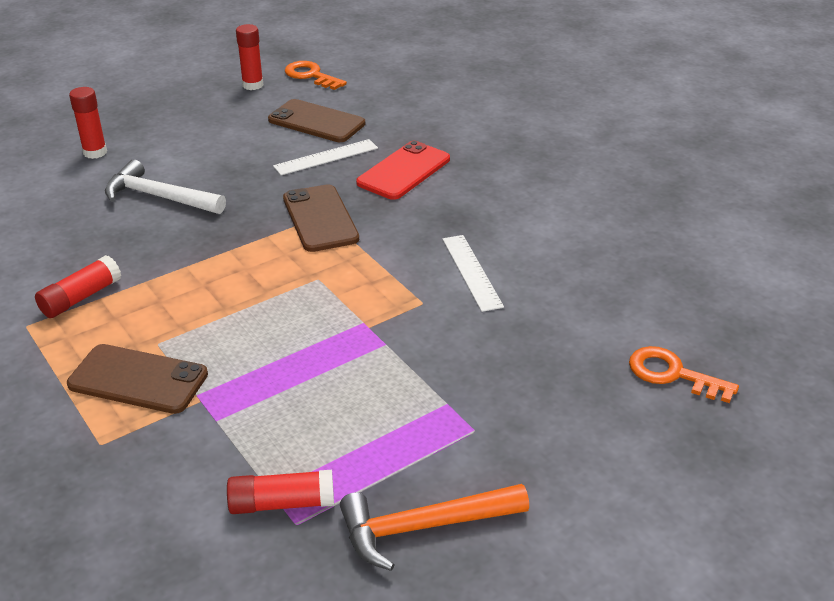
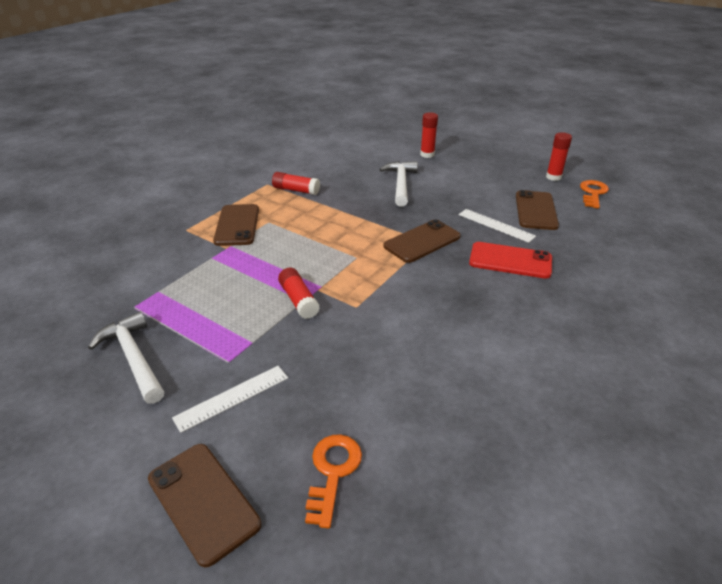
camera: 70 degrees right, 0 degrees up
(282, 503) = (149, 297): red glue stick -> red glue stick (298, 300)
(423, 527) = (134, 358): orange hammer -> white hammer
(472, 272) = (406, 322): white ruler -> white ruler (232, 397)
(687, 475) = (203, 501): none -> brown phone

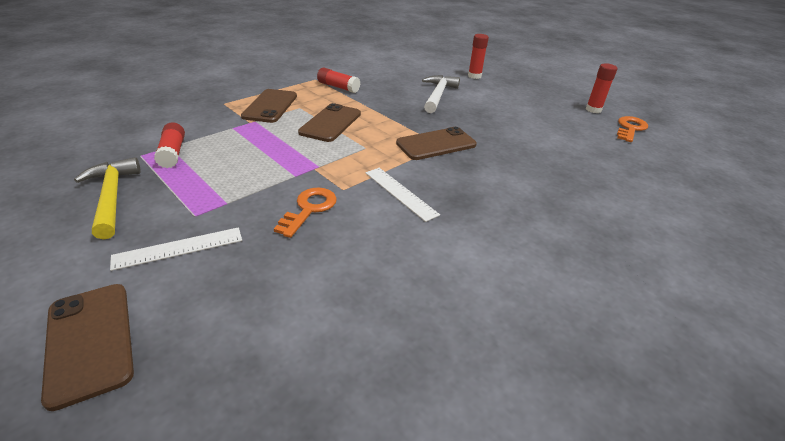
camera: 10 degrees right, 0 degrees up
(134, 358) = (112, 197): white hammer -> yellow hammer
(298, 300) = (291, 174): red glue stick -> red glue stick (173, 153)
(332, 472) = (235, 341): orange key -> orange key (309, 209)
(496, 225) = (517, 141): white ruler -> white ruler (400, 193)
(510, 261) = (519, 174): red phone -> none
(536, 210) = (563, 135): brown phone -> brown phone (330, 123)

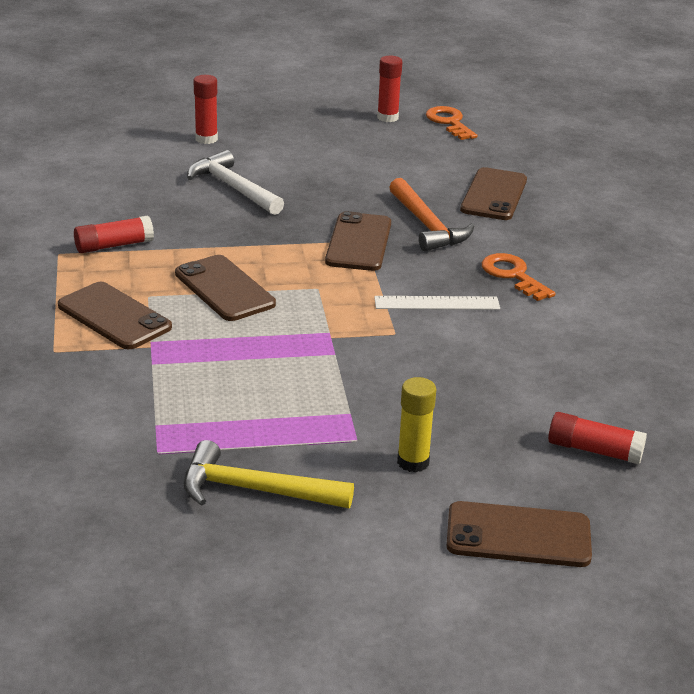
camera: 55 degrees left, 5 degrees down
(173, 153) = (179, 425): red glue stick -> red glue stick (594, 450)
(178, 248) = (413, 462): white ruler -> yellow glue stick
(309, 209) = (414, 365): orange key -> orange key (513, 275)
(492, 159) = (427, 225): none -> orange hammer
(574, 171) = (494, 195): none -> brown phone

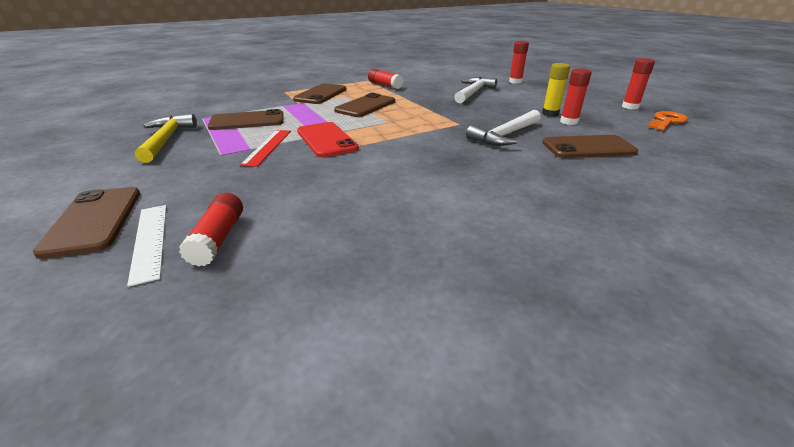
camera: 70 degrees right, 0 degrees up
(353, 398) = (267, 147): none -> red ruler
(357, 348) = (326, 140): none -> red phone
(358, 242) = (454, 123): brown phone -> brown phone (247, 121)
(410, 173) = (569, 122): none -> red glue stick
(413, 462) = (196, 172): yellow glue stick -> yellow glue stick (550, 114)
(427, 225) = (505, 135): orange hammer -> white hammer
(437, 303) = (403, 152): white ruler -> white ruler (150, 240)
(513, 275) = (474, 170): orange key -> none

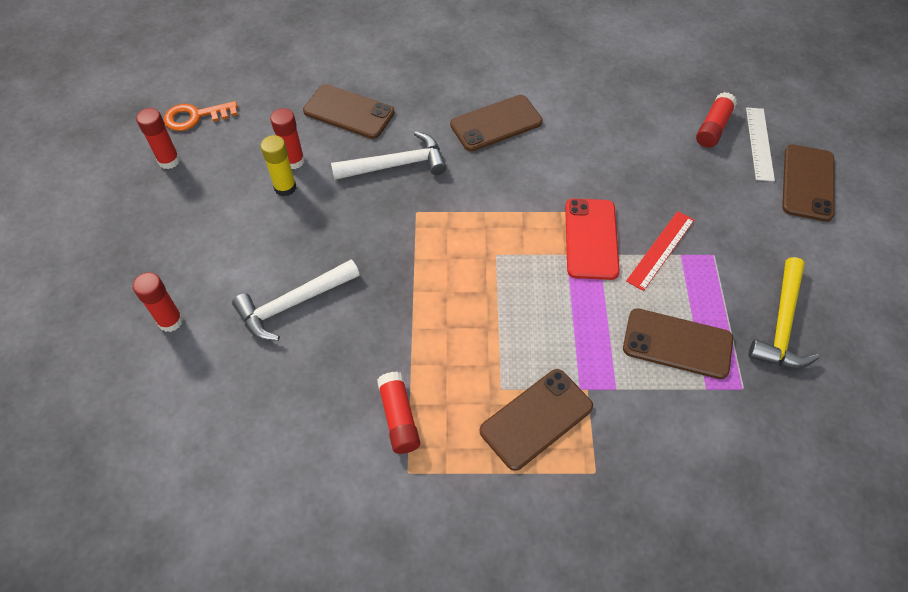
camera: 150 degrees left, 25 degrees up
(365, 106) = (492, 325): brown phone -> brown phone (496, 123)

